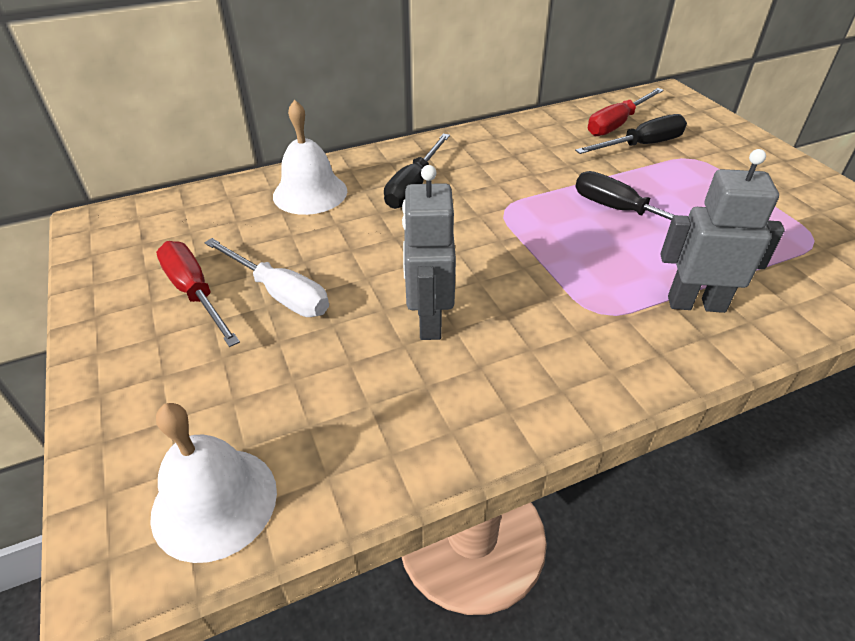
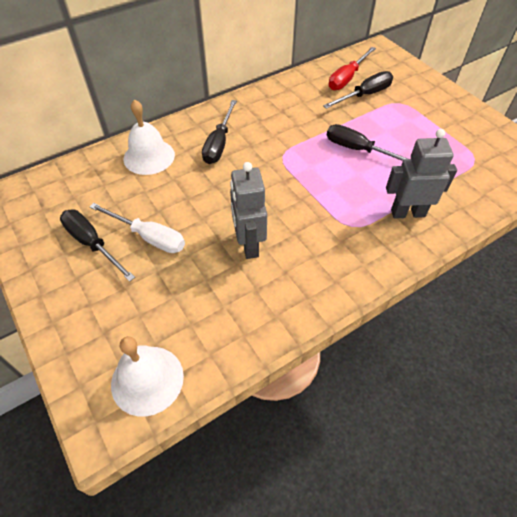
camera: 10 degrees left, 10 degrees up
(195, 293) = (92, 244): red screwdriver -> black screwdriver

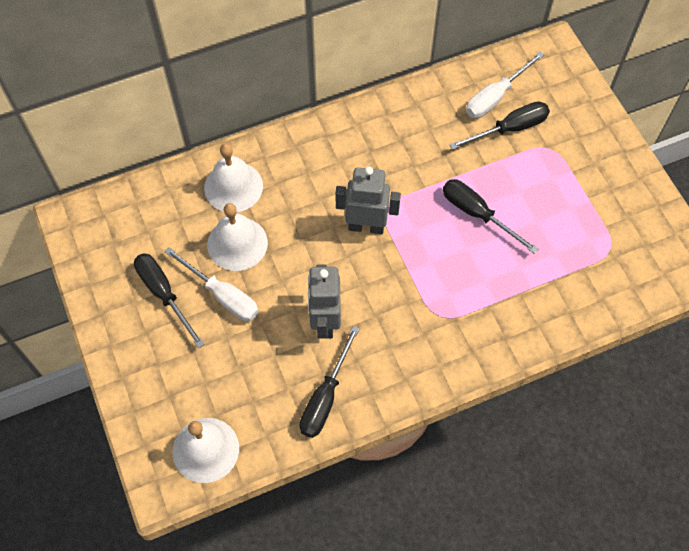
camera: 10 degrees right, 10 degrees up
(157, 196) = (237, 243): none -> white bell
(219, 144) = (316, 180): black screwdriver -> black screwdriver (325, 397)
(347, 78) = (495, 97): red screwdriver -> white screwdriver
(407, 213) = (506, 309): grey robot -> grey robot (366, 226)

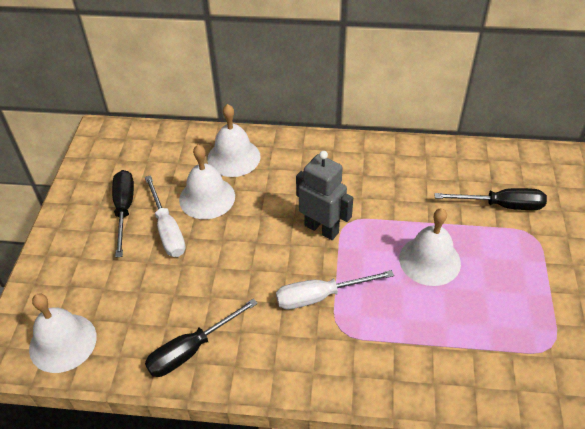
camera: 30 degrees right, 15 degrees down
(325, 321) = (235, 287): grey robot -> none
(477, 214) = (429, 260): black screwdriver -> white bell
(495, 97) = (502, 176): white screwdriver -> white screwdriver (320, 296)

